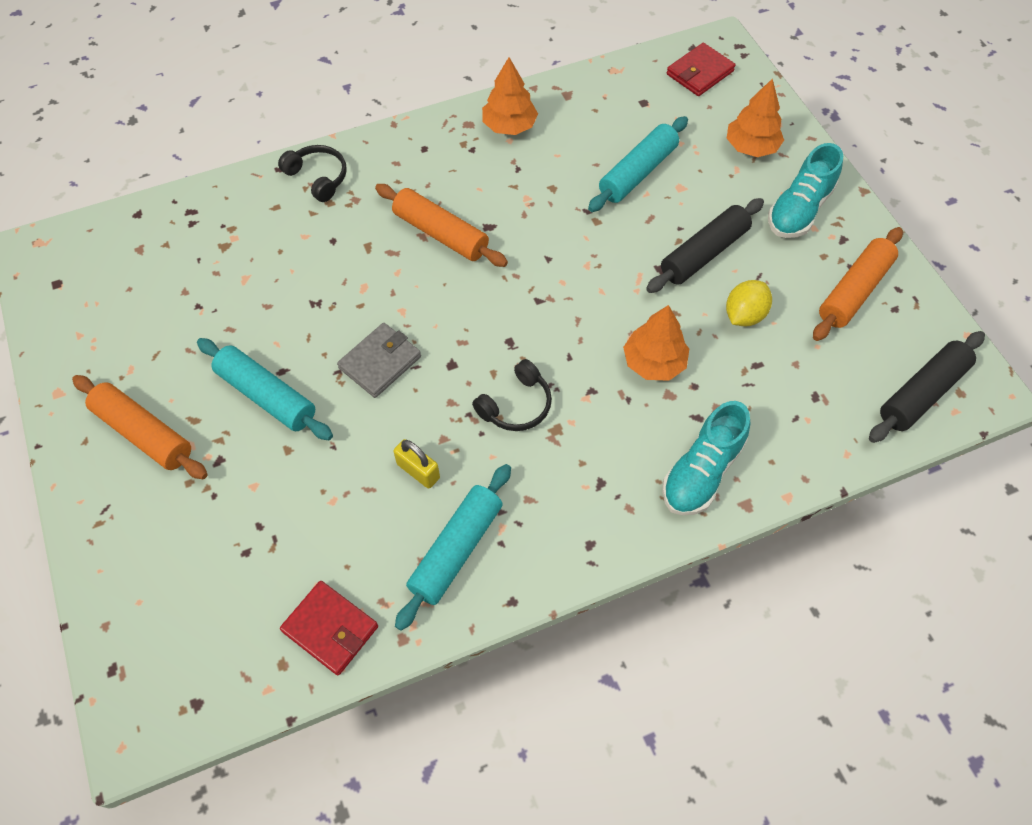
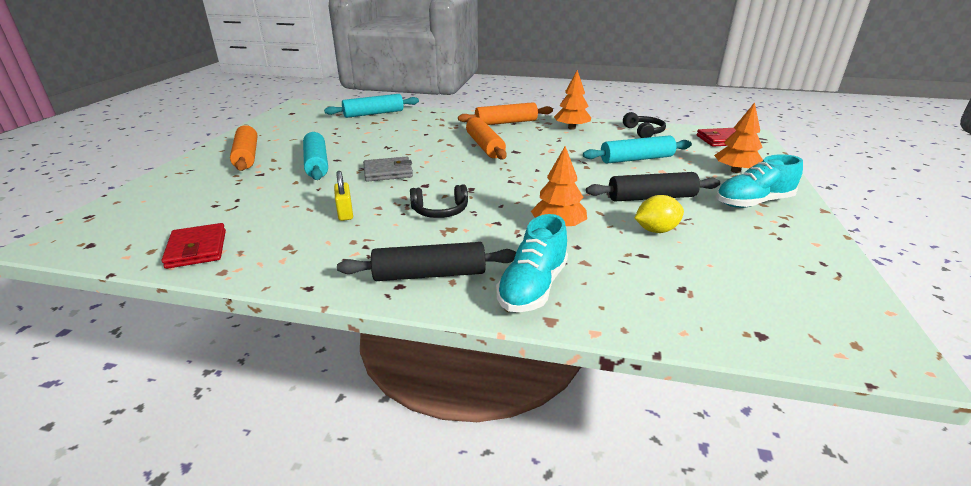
camera: 35 degrees right, 30 degrees down
(318, 177) = (447, 117): black headphones -> black headphones (644, 132)
(456, 549) = (314, 250): turquoise rolling pin -> turquoise rolling pin (374, 113)
(702, 471) = (533, 287): turquoise shoe -> turquoise shoe turned 45 degrees counterclockwise
(854, 291) = (773, 250): orange rolling pin -> orange rolling pin (506, 122)
(922, 393) = (805, 328): black rolling pin -> black rolling pin (429, 274)

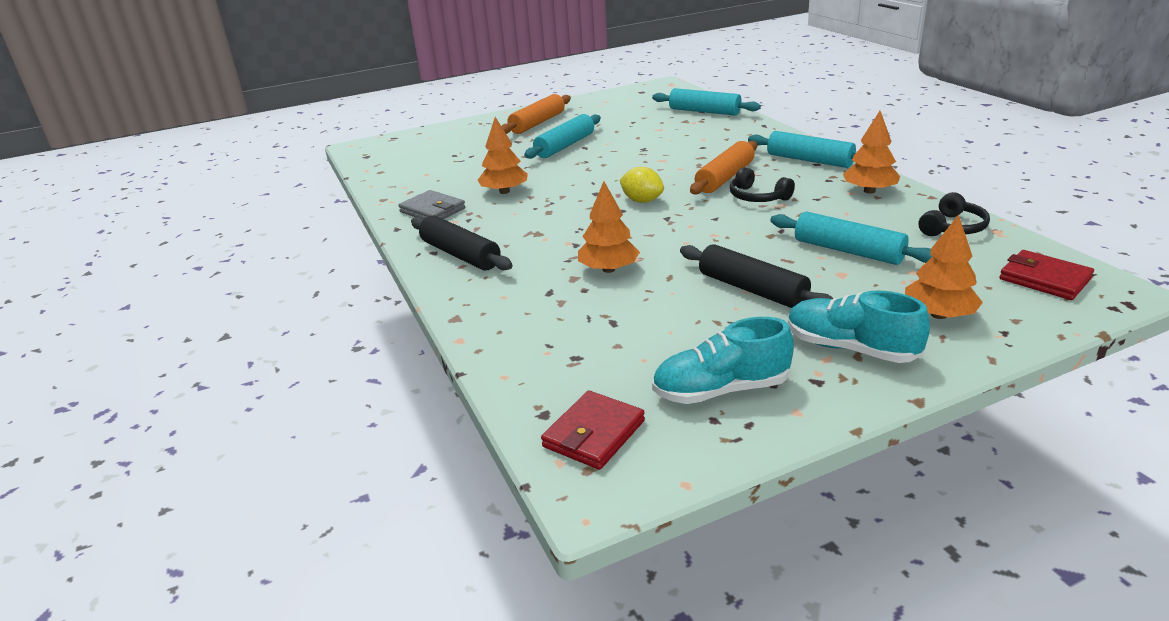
camera: 55 degrees right, 0 degrees up
(197, 249) = (397, 180): red wallet -> red wallet (594, 434)
(345, 213) = (504, 191): yellow padlock -> orange tree
(388, 172) = (595, 172): grey wallet -> grey wallet (432, 210)
(440, 211) = (560, 217): black headphones -> black headphones (757, 197)
(506, 122) = (809, 160): orange rolling pin -> turquoise rolling pin
(533, 287) = (492, 296): turquoise shoe -> turquoise shoe (721, 390)
(656, 230) = (675, 314): yellow lemon -> yellow lemon (642, 201)

